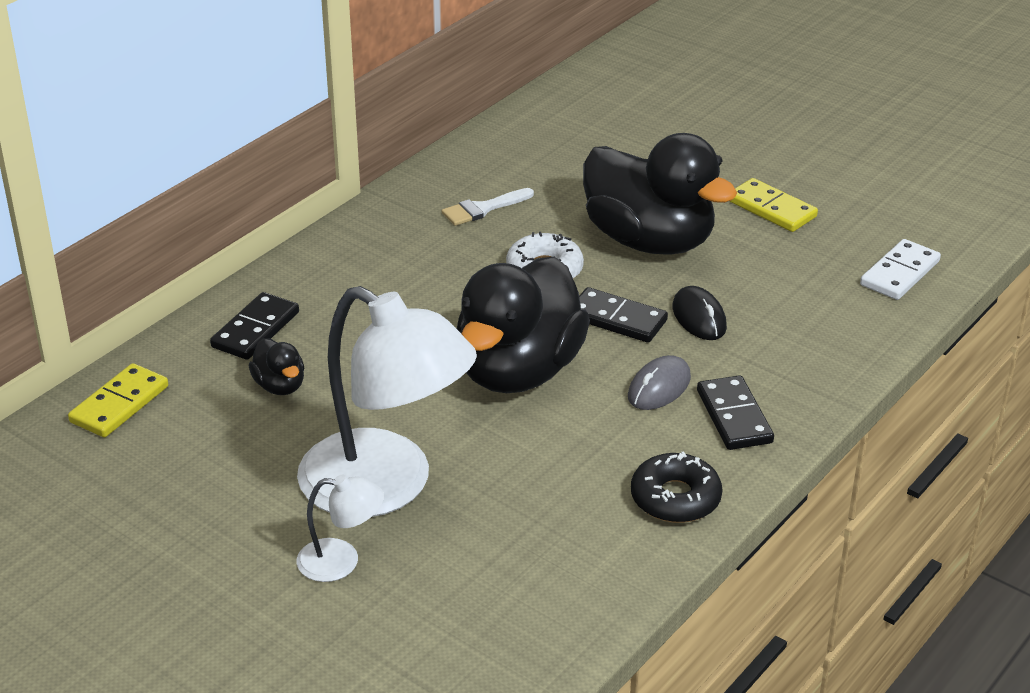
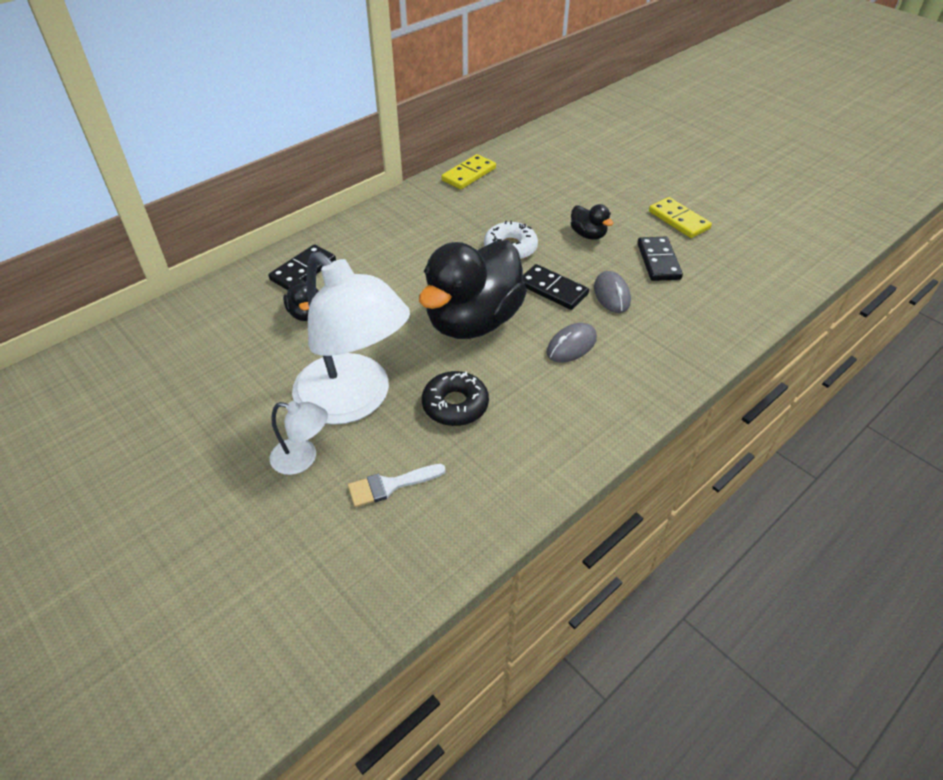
camera: 10 degrees right, 10 degrees up
(119, 404) = (194, 314): yellow domino -> yellow domino (468, 174)
(483, 209) = (479, 201): white brush -> white brush (390, 486)
(649, 241) = (588, 235): black duck -> black duck, size x0.42
(675, 498) = (564, 438): black donut -> black donut (455, 405)
(699, 318) = (611, 295): black mouse -> grey mouse
(734, 416) = (622, 375): black domino -> black domino (658, 261)
(899, 273) = (765, 277): white domino -> none

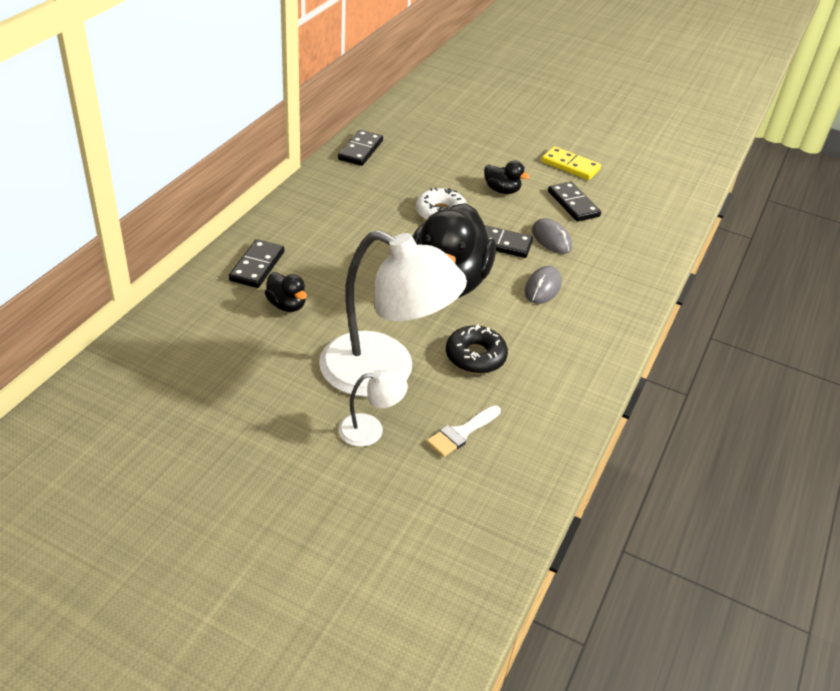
camera: 25 degrees left, 5 degrees down
(468, 174) = (360, 150): yellow domino -> black domino

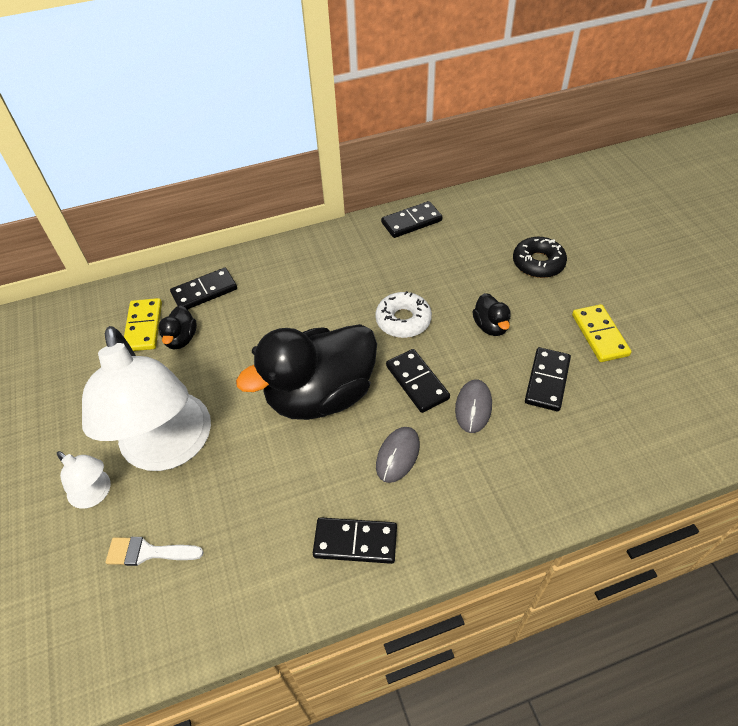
camera: 50 degrees right, 10 degrees up
(239, 314) = (143, 327): none -> yellow domino
(475, 356) = (251, 485): black donut -> black donut (538, 263)
(542, 288) = (398, 455): grey mouse -> grey mouse turned 45 degrees counterclockwise
(580, 344) = (355, 542): none -> black domino

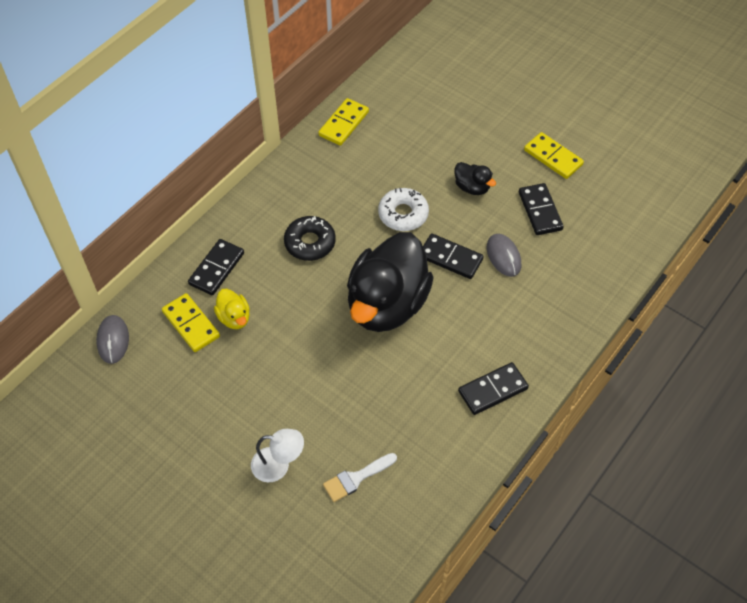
camera: 35 degrees left, 5 degrees up
(169, 448) = (305, 403): white lamp -> none
(181, 339) = (234, 318): black duck -> yellow duck
(398, 455) = (477, 318): grey mouse -> grey mouse (113, 340)
(411, 222) = (343, 124): black domino -> yellow domino
(538, 263) = (471, 117): black donut -> black donut (310, 243)

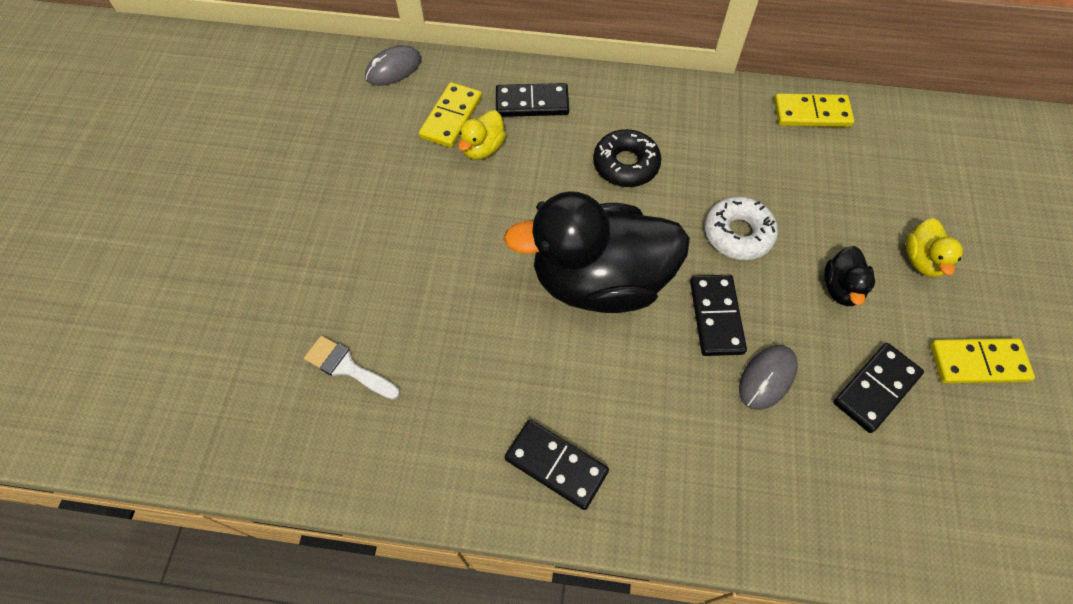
camera: 60 degrees right, 5 degrees up
(278, 465) = (326, 281): white lamp -> none
(479, 139) = (922, 260): none -> yellow duck
(553, 157) = (977, 362): yellow domino -> yellow domino turned 75 degrees clockwise

